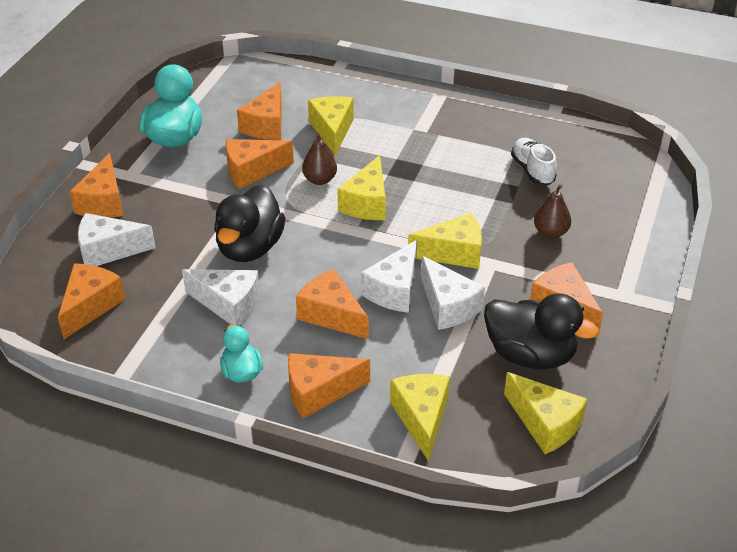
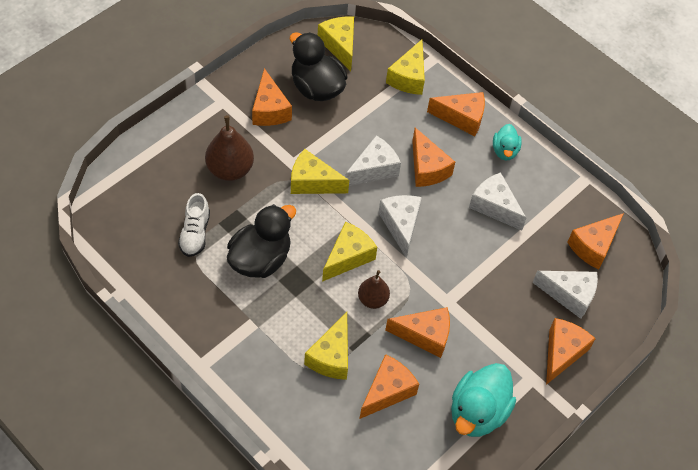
camera: 160 degrees left, 15 degrees up
(250, 248) = (459, 251): black duck -> black duck (260, 259)
(448, 306) = (345, 142): white cheese -> white cheese (401, 225)
(550, 232) = (230, 169): brown pear -> brown pear, size x1.61

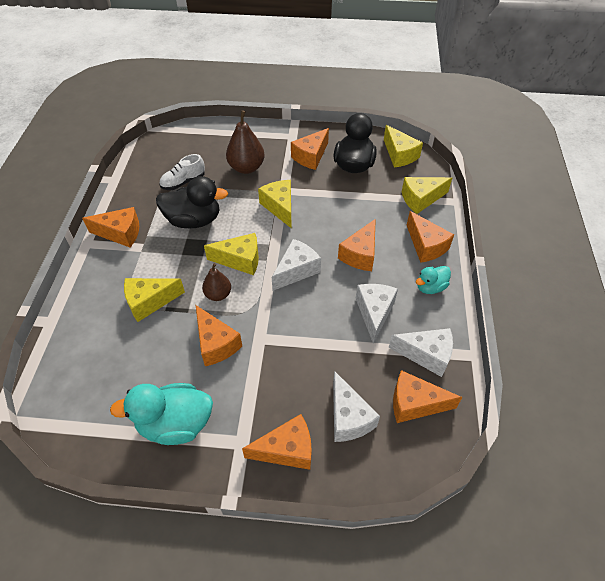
camera: 55 degrees right, 5 degrees down
(339, 46) = (399, 155): yellow cheese -> yellow cheese turned 120 degrees clockwise
(373, 169) = (325, 229): white cheese -> white cheese (426, 355)
(387, 391) = (147, 352): orange cheese -> orange cheese (120, 233)

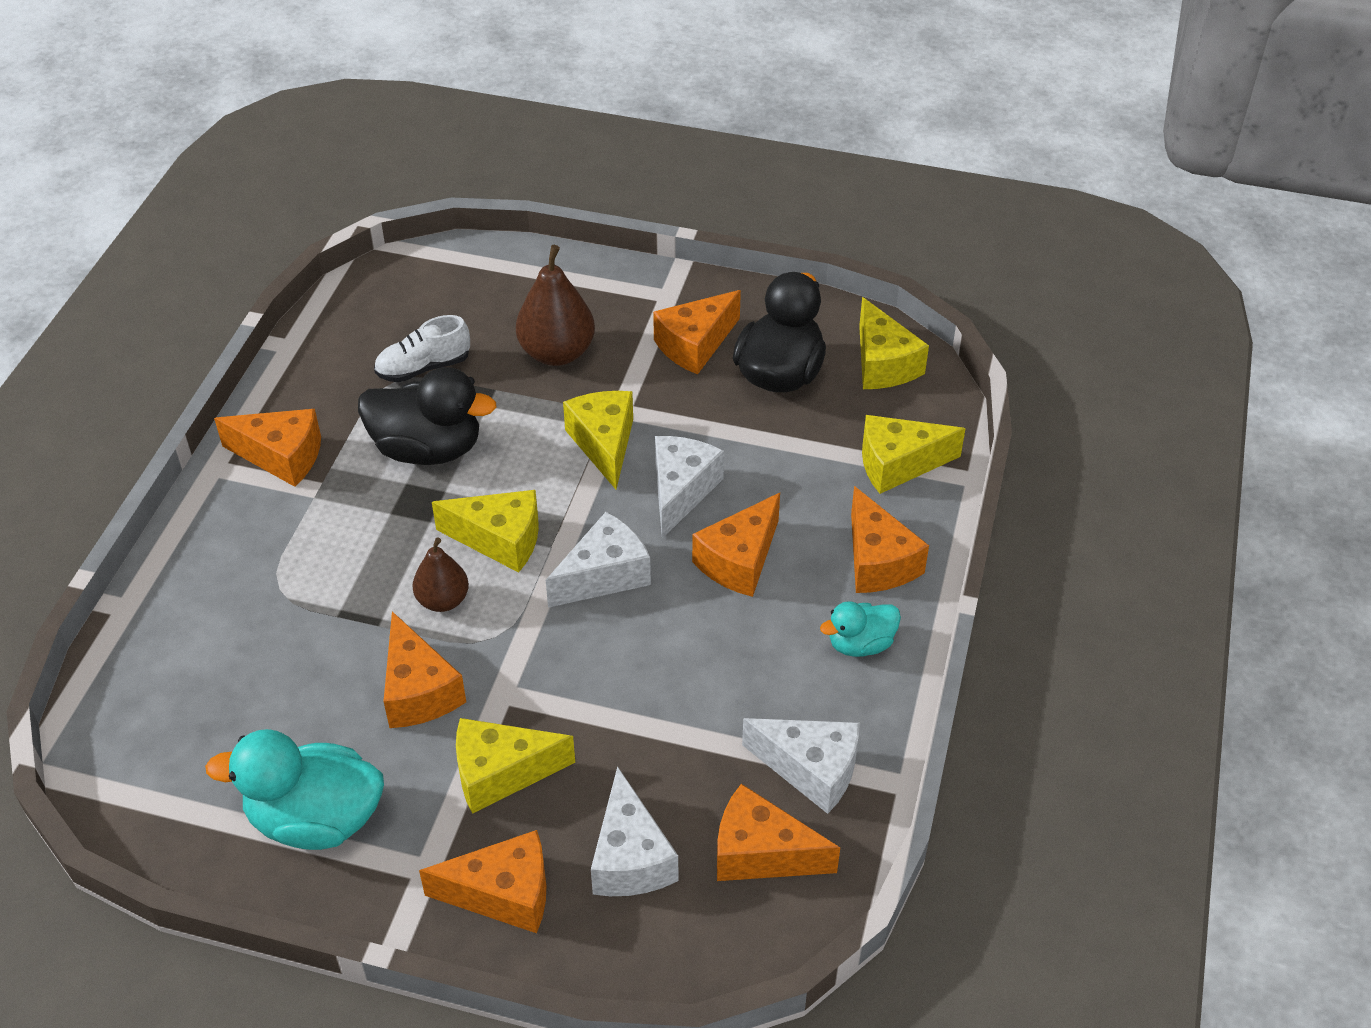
camera: 10 degrees right, 5 degrees down
(149, 302) = (312, 596): yellow cheese -> yellow cheese (501, 773)
(374, 313) = (734, 677): white cheese -> white cheese (681, 491)

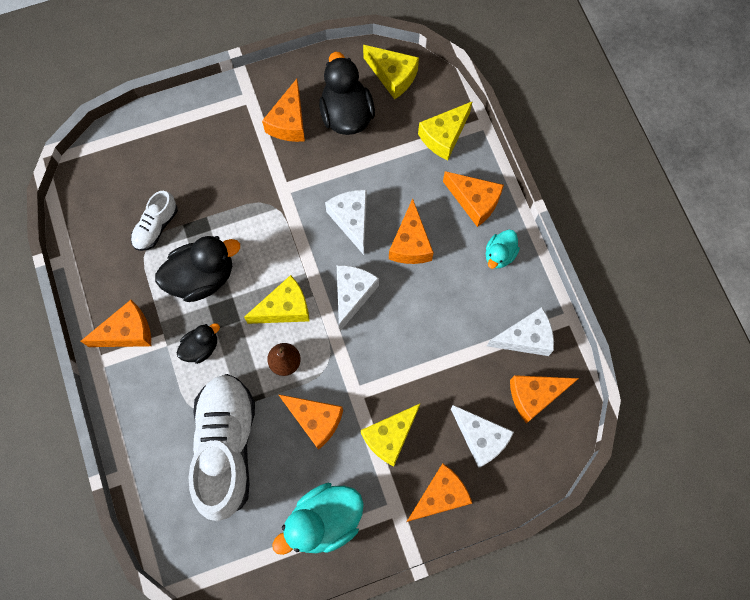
camera: 35 degrees left, 25 degrees up
(276, 651) = (226, 447): none -> white shoe
(353, 523) = (201, 347): none -> black duck
(557, 353) = (220, 172): brown pear -> none
(604, 444) = (291, 216): yellow cheese -> none

